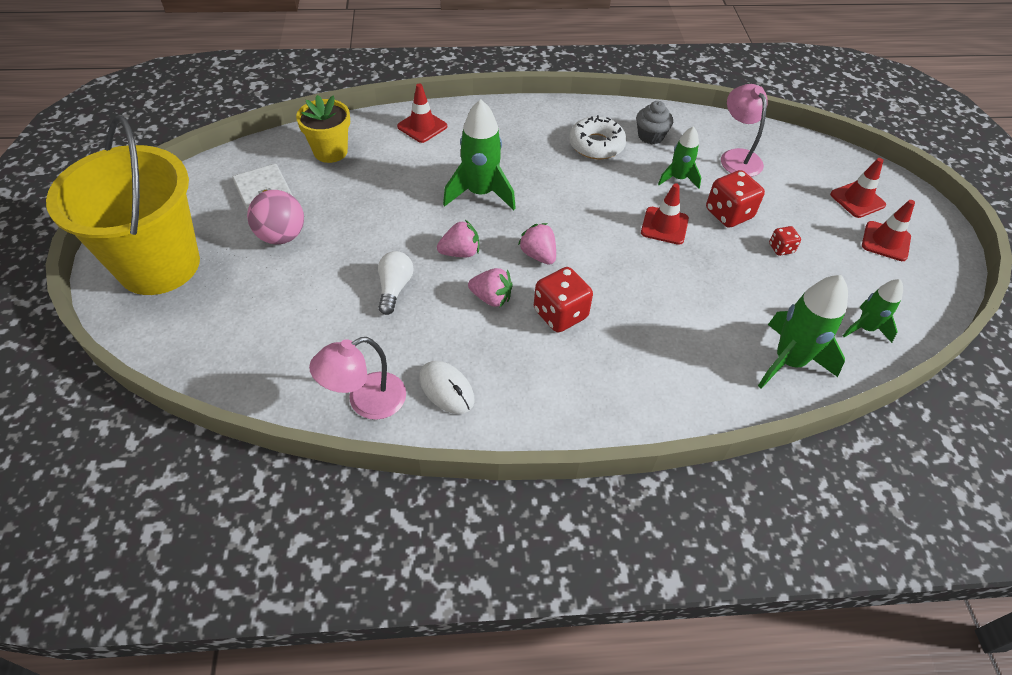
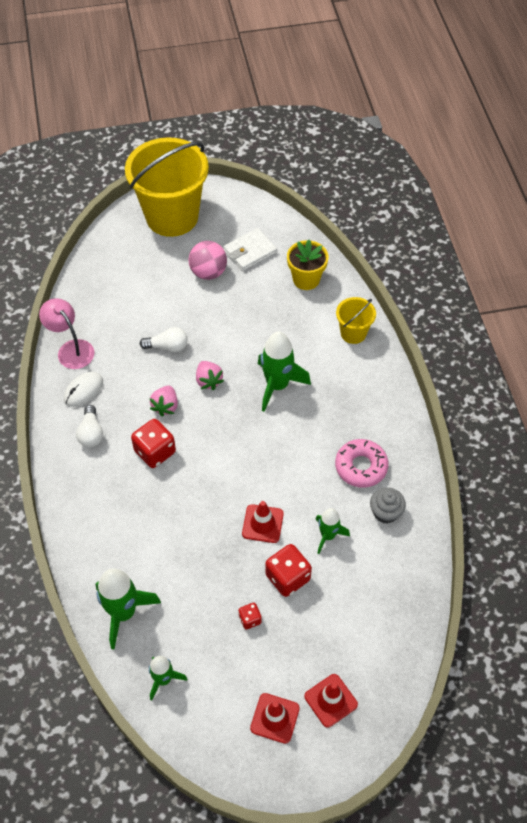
camera: 85 degrees right, 5 degrees up
(422, 126) = (353, 333): red traffic cone -> yellow bucket
(522, 383) = (91, 433): none -> white light bulb
(538, 255) = (213, 432): pink strawberry -> none
(596, 145) = (361, 467): white donut -> pink donut
(737, 157) = (372, 590): pink lamp -> none

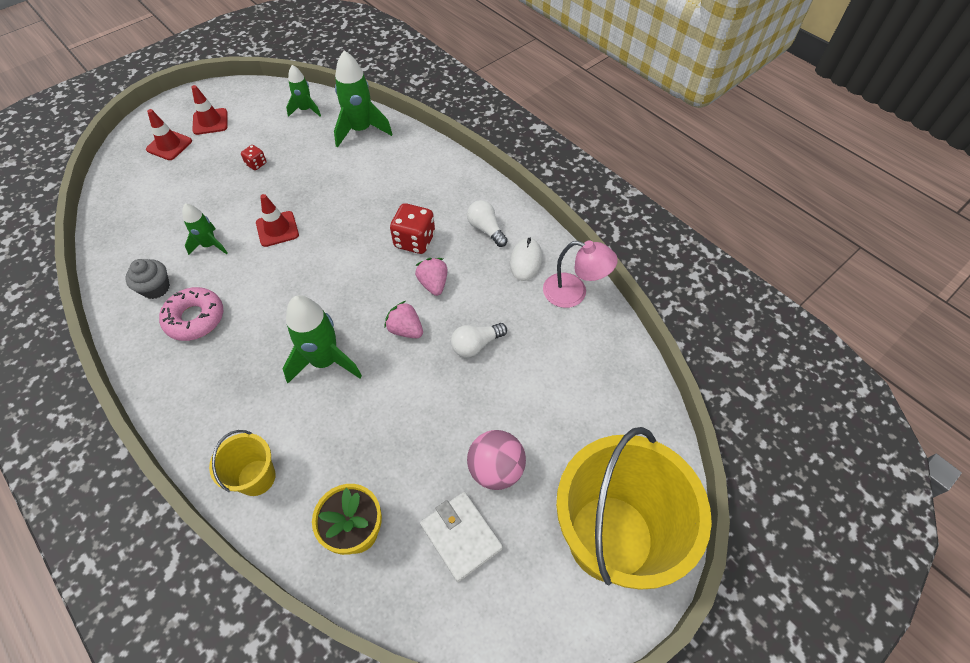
camera: 150 degrees right, 0 degrees up
(250, 252) = (461, 536): white wallet -> white wallet turned 60 degrees counterclockwise
(287, 577) = (236, 201): red dice -> none

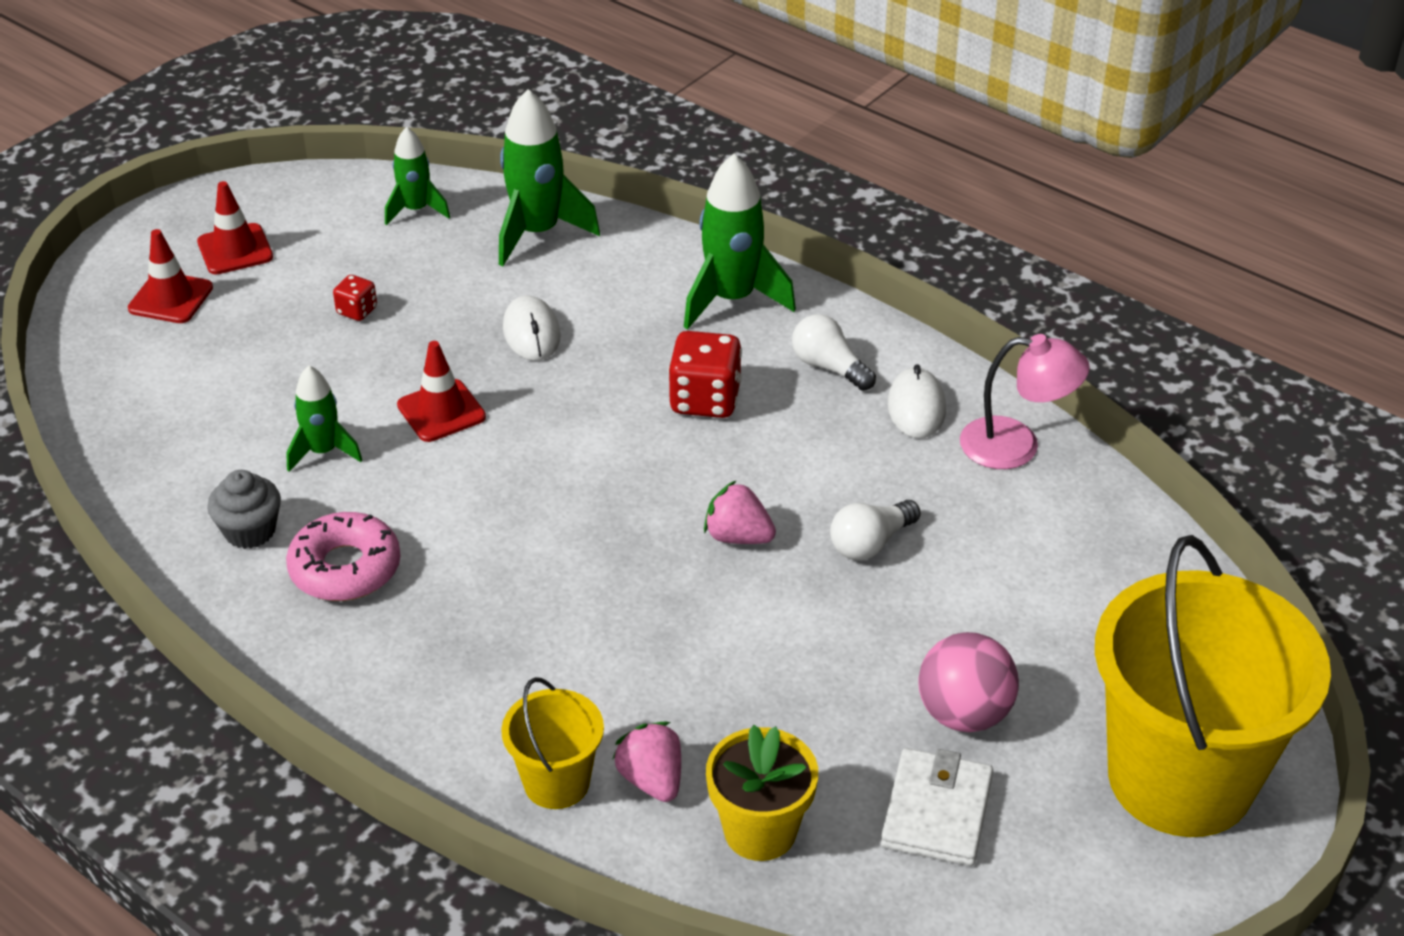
camera: 10 degrees left, 15 degrees down
(325, 361) = (611, 601): green rocket -> green rocket (732, 299)
(338, 188) = (531, 333): none -> white mouse
(433, 284) = (763, 462): pink strawberry -> pink strawberry (652, 780)
(461, 536) = (937, 812): white wallet -> white wallet turned 60 degrees clockwise

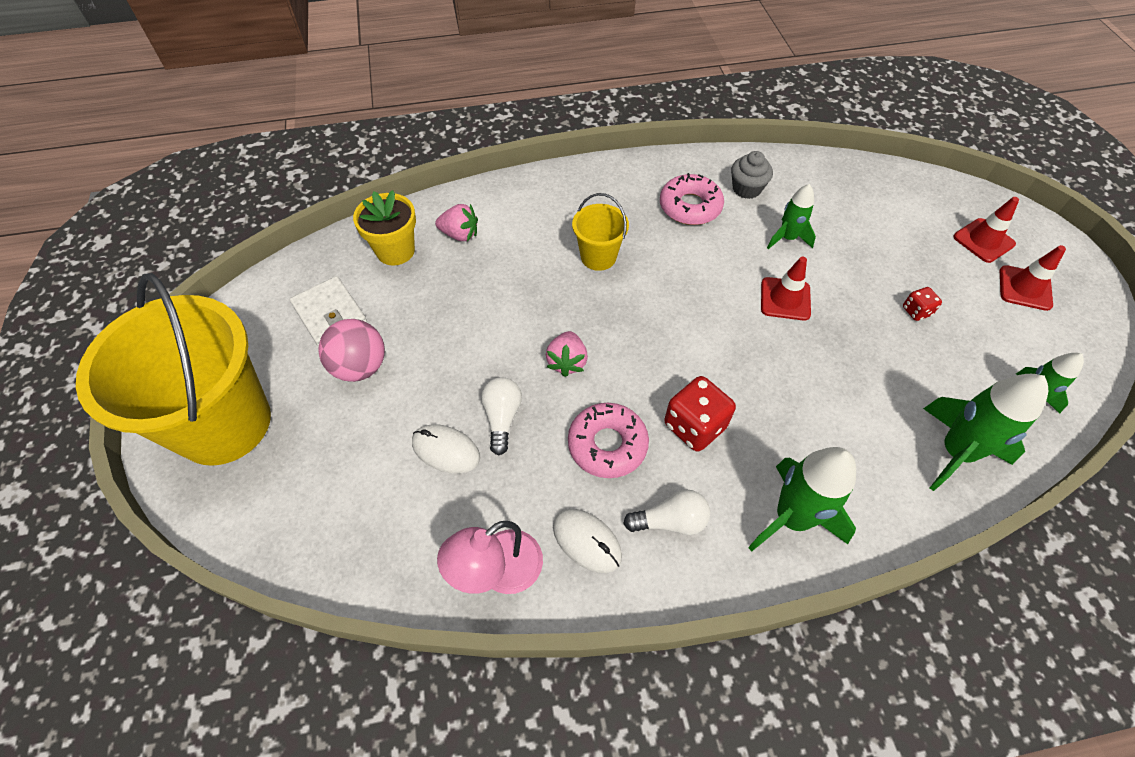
camera: 130 degrees right, 15 degrees up
(531, 333) = (833, 380): white mouse -> white mouse (446, 450)
(556, 782) = (493, 206): yellow bucket -> yellow bucket (598, 257)
(738, 537) = (567, 362): pink strawberry -> pink strawberry turned 120 degrees clockwise
(802, 448) = (607, 445): none -> pink donut

